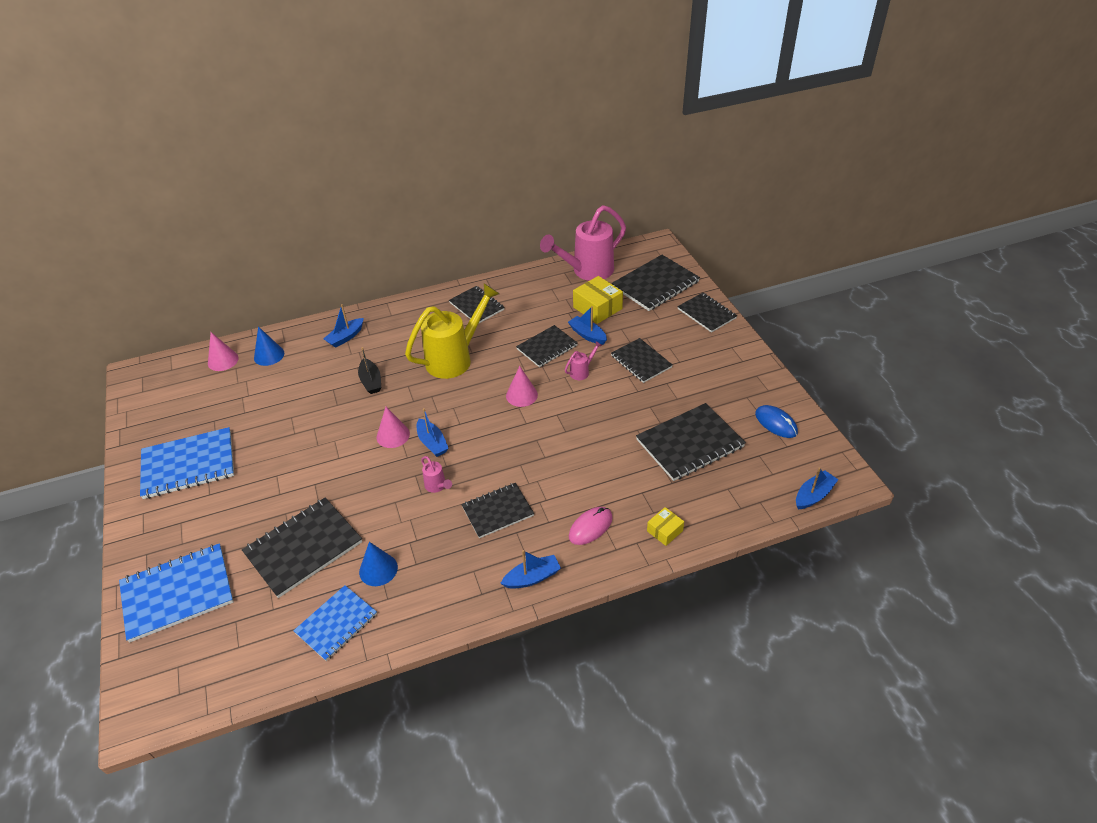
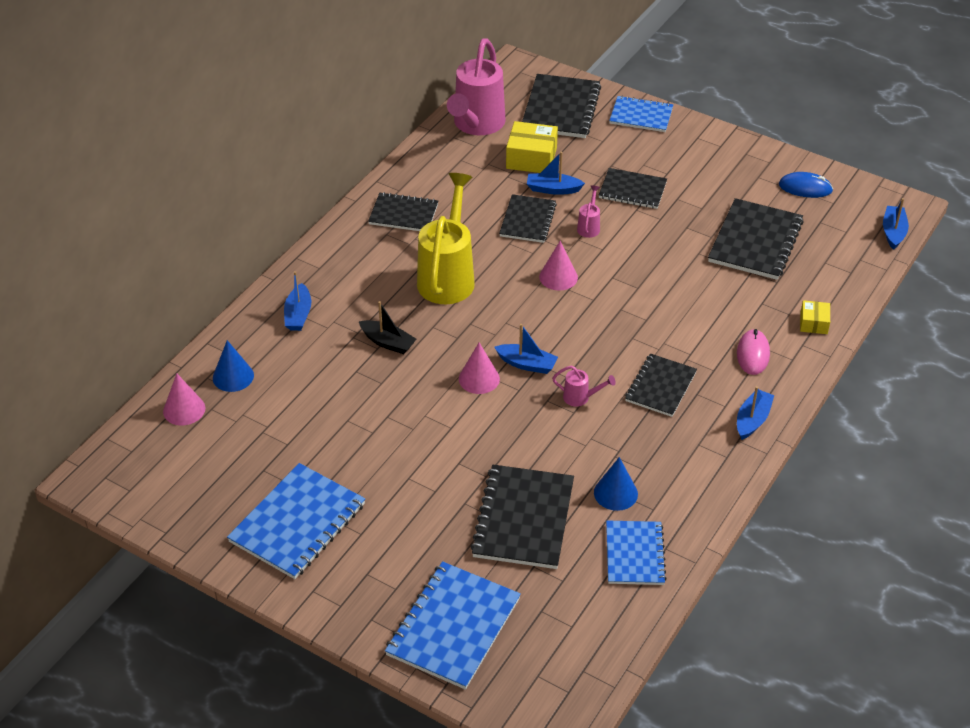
camera: 40 degrees left, 0 degrees up
(706, 313) = (641, 116): black notebook -> blue notebook

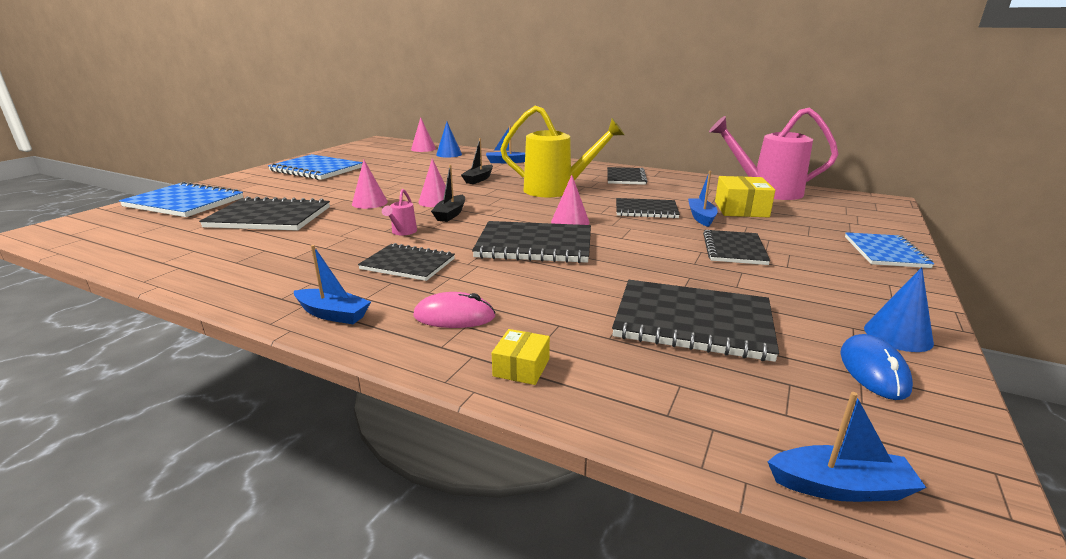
camera: 85 degrees right, 20 degrees down
(477, 437) = (369, 203): none -> pink cone
(527, 364) = (450, 214): blue boat -> black boat
(560, 108) = (839, 217): black notebook -> black notebook (534, 245)
(589, 227) = (653, 231): pink watering can -> none
(615, 493) = (270, 247): blue cone -> blue cone (898, 335)
(634, 554) = (186, 254): blue notebook -> none
(813, 323) = (521, 367): yellow box -> yellow box turned 75 degrees counterclockwise

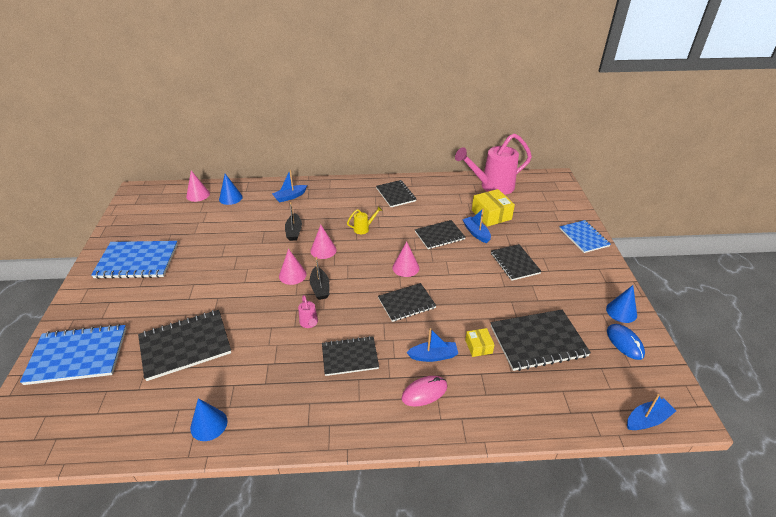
camera: 30 degrees left, 15 degrees up
(198, 267) = (209, 424): none -> blue cone
(333, 314) = (356, 424): blue boat -> blue boat (433, 356)
(369, 203) = (244, 295): pink cone -> pink cone (323, 250)
(521, 367) = (491, 414): yellow box -> yellow box (478, 346)
(534, 245) = (406, 303): black notebook -> black notebook, size x0.64
(556, 190) = (364, 228): yellow watering can -> yellow watering can, size x0.41

